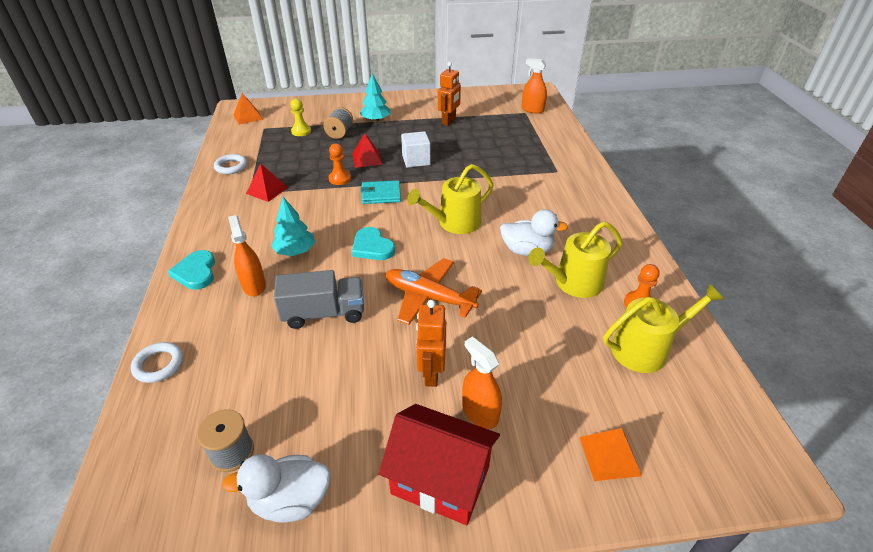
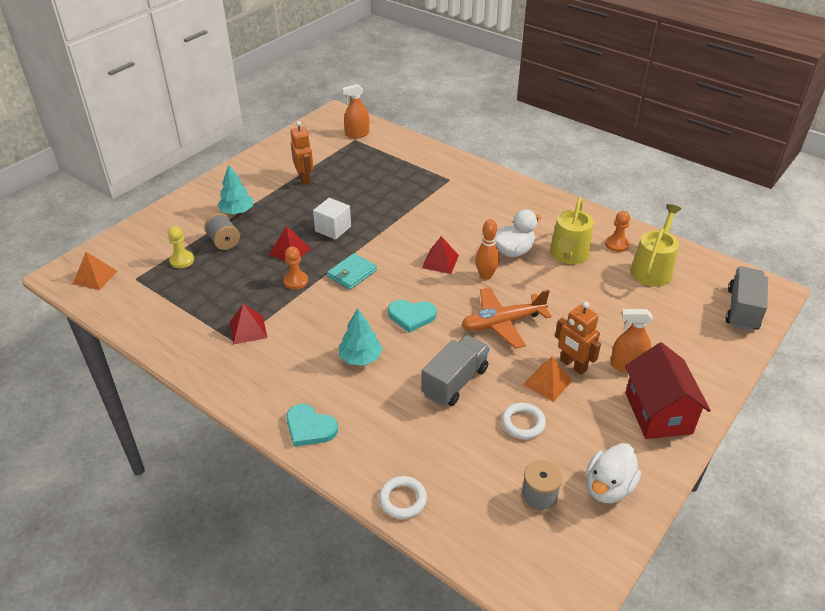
camera: 45 degrees left, 0 degrees up
(231, 167) = (172, 331): white ring -> white ring (523, 423)
(254, 285) = (374, 402): orange spray bottle -> none
(440, 480) = (658, 413): red house -> red house turned 75 degrees counterclockwise
(455, 223) = (440, 261): yellow watering can -> red pyramid
(473, 254) = (486, 276): none -> orange bowling pin
(609, 455) = (707, 337): orange pyramid -> orange pyramid (547, 382)
(699, 462) = (742, 310): none -> grey truck

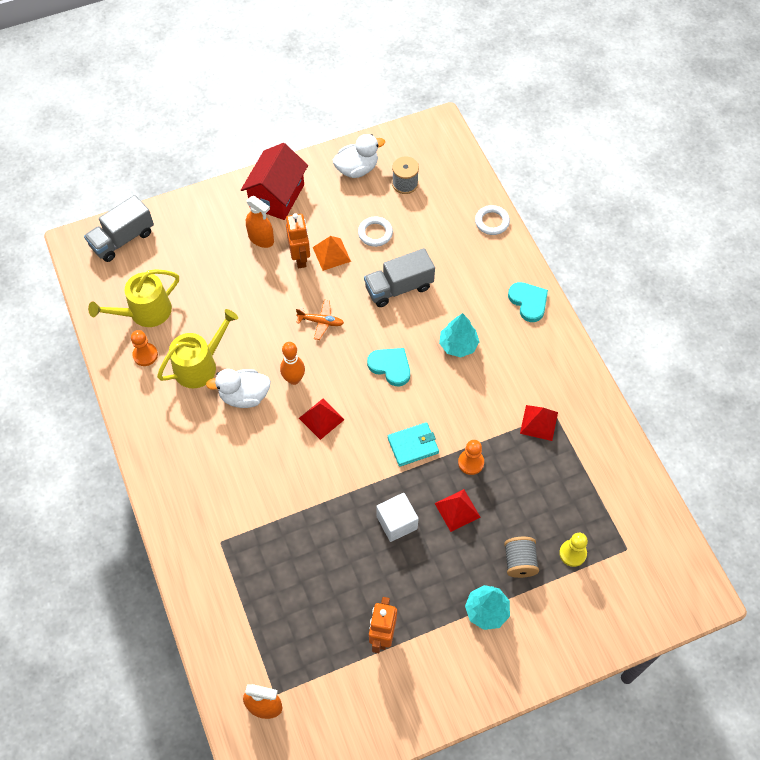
camera: 150 degrees left, 20 degrees up
(95, 277) = (668, 573): orange pyramid -> none
(502, 323) = (321, 322): orange plane -> orange plane, size x0.56

